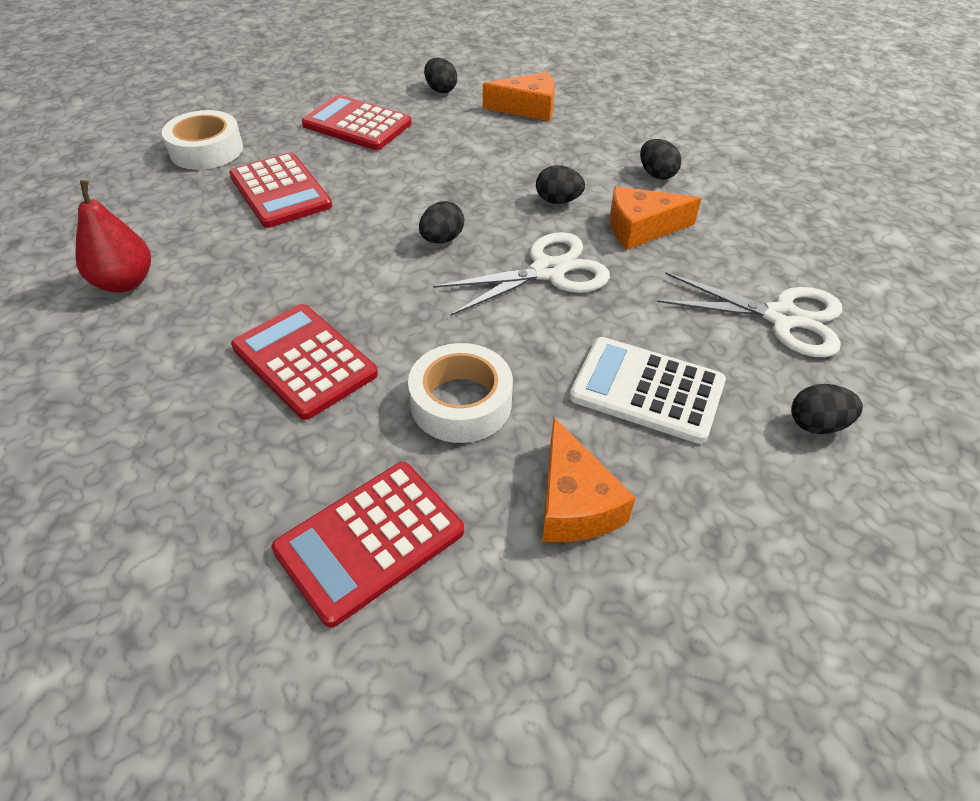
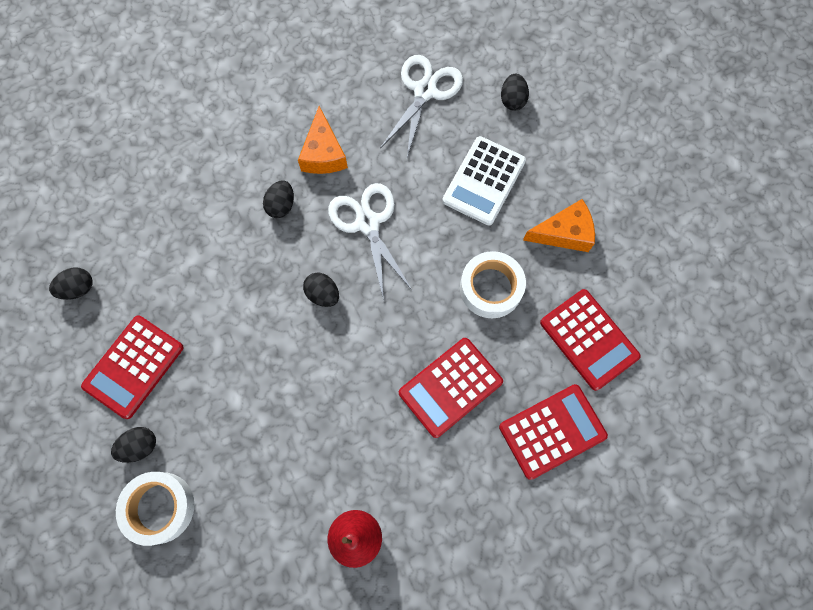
camera: 85 degrees left, 25 degrees up
(280, 191) = (240, 427): red calculator -> red calculator (552, 431)
(528, 108) = (129, 212): orange cheese -> none
(656, 174) = (253, 128): black egg -> black egg (140, 446)

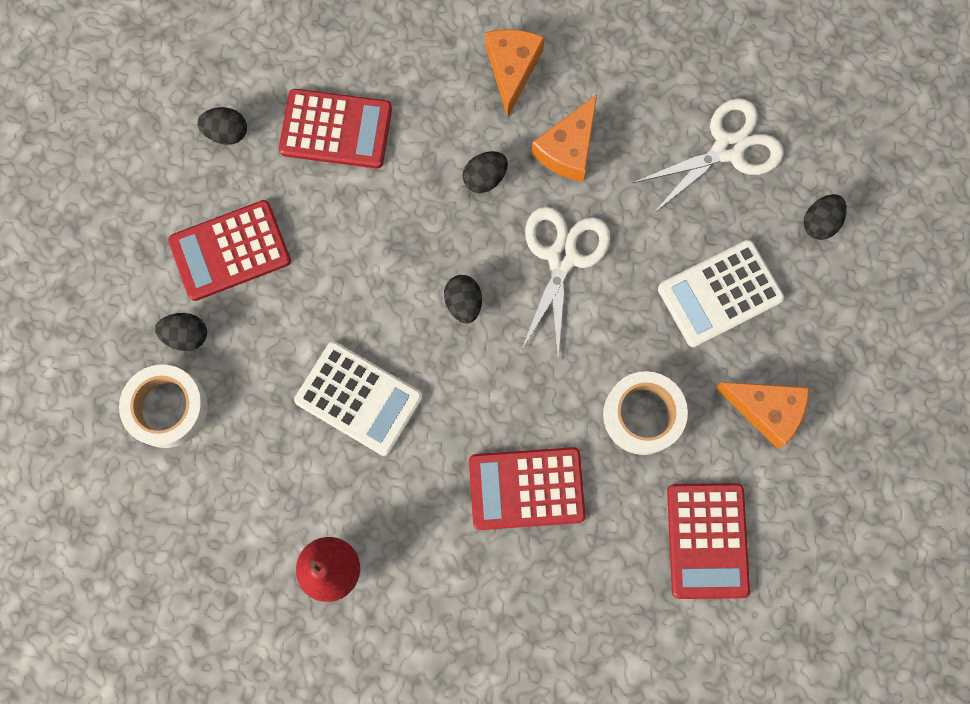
camera: 35 degrees right, 5 degrees up
(251, 127) = (512, 69): none -> orange cheese
(294, 406) = (359, 398): none -> white calculator
(552, 431) = (598, 606): red calculator -> red calculator (336, 129)

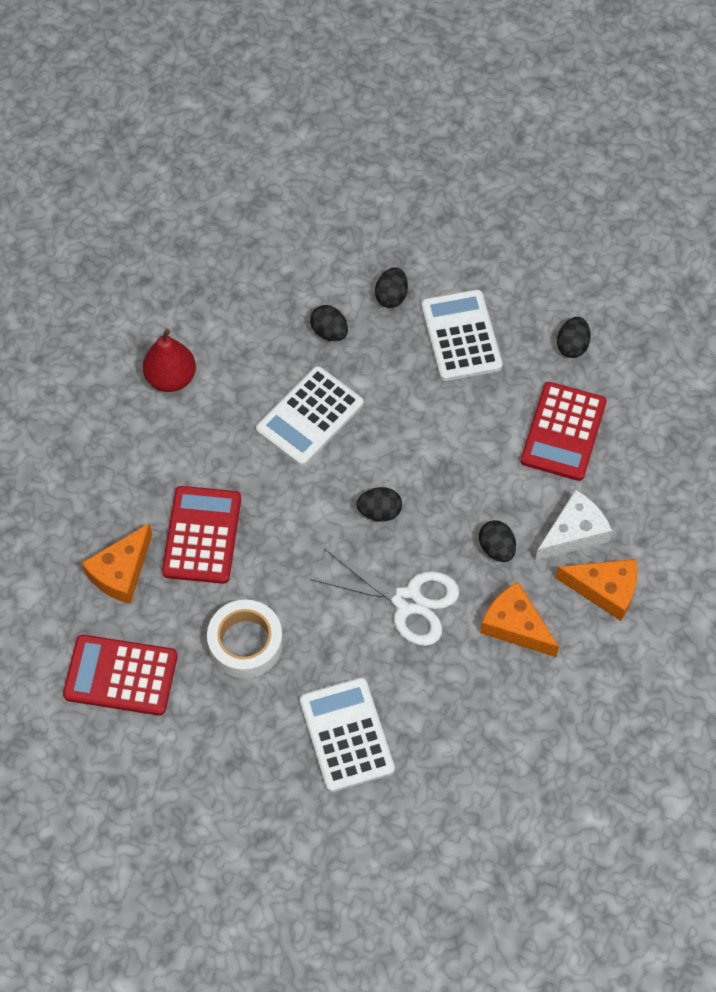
camera: 100 degrees right, 15 degrees down
(168, 408) = (331, 276): white tape -> none
(230, 251) = (461, 336): red calculator -> white calculator
(454, 105) = (573, 533): none -> white cheese
(728, 149) = (493, 774): white scissors -> none
(766, 409) = (227, 753): orange cheese -> orange cheese (121, 572)
(819, 222) = (401, 846): black egg -> black egg (329, 332)

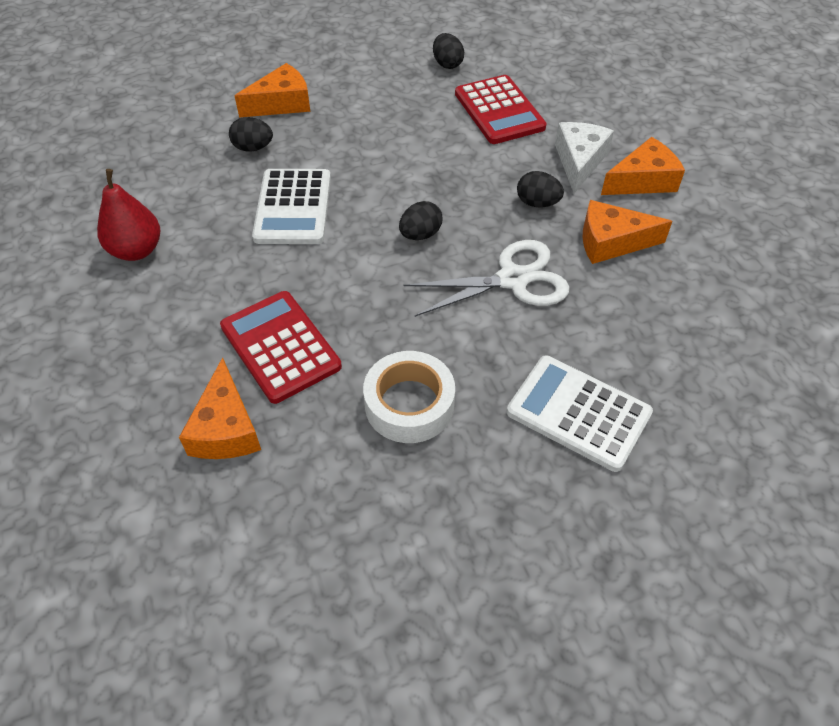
camera: 40 degrees left, 10 degrees down
(121, 675) = (312, 522): red calculator -> none
(391, 296) = (281, 103): black egg -> orange cheese
(461, 336) = (361, 98): white calculator -> none

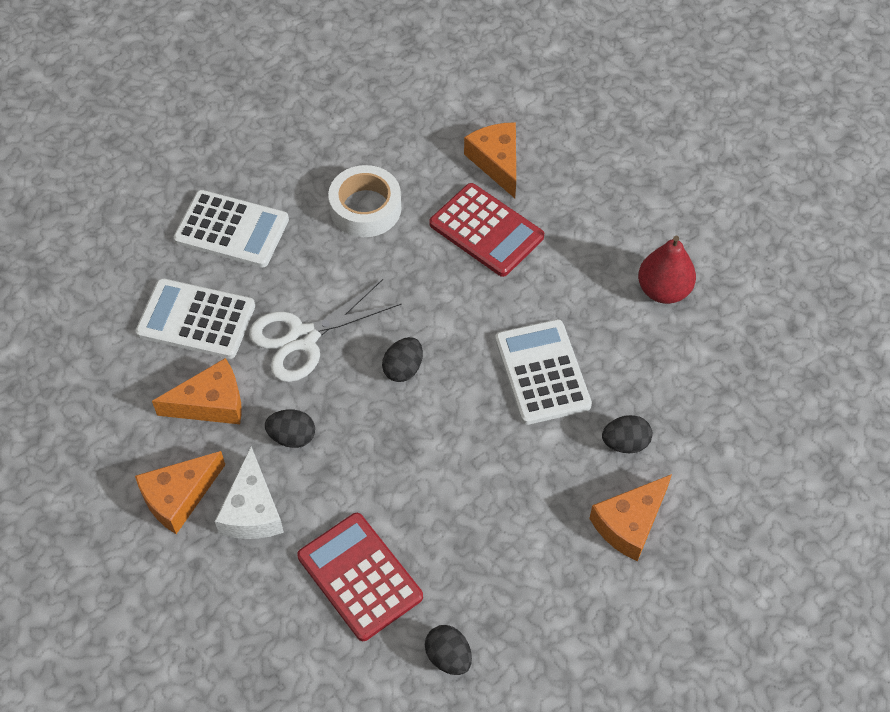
camera: 165 degrees right, 5 degrees up
(625, 319) = (196, 319): none -> white calculator

